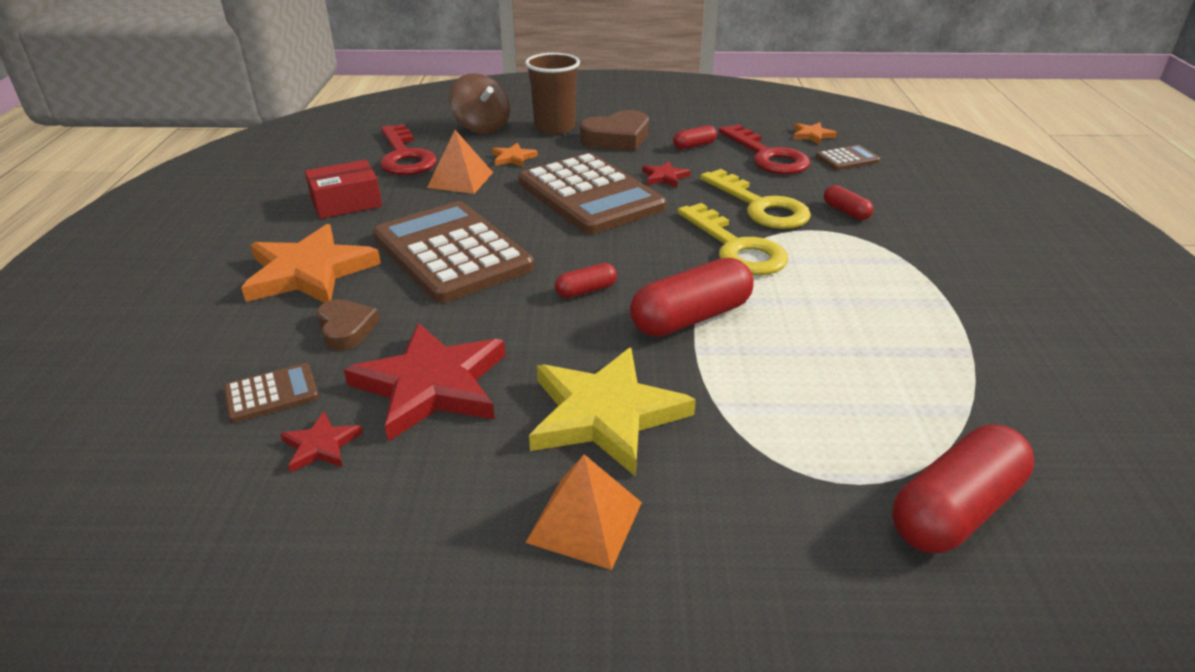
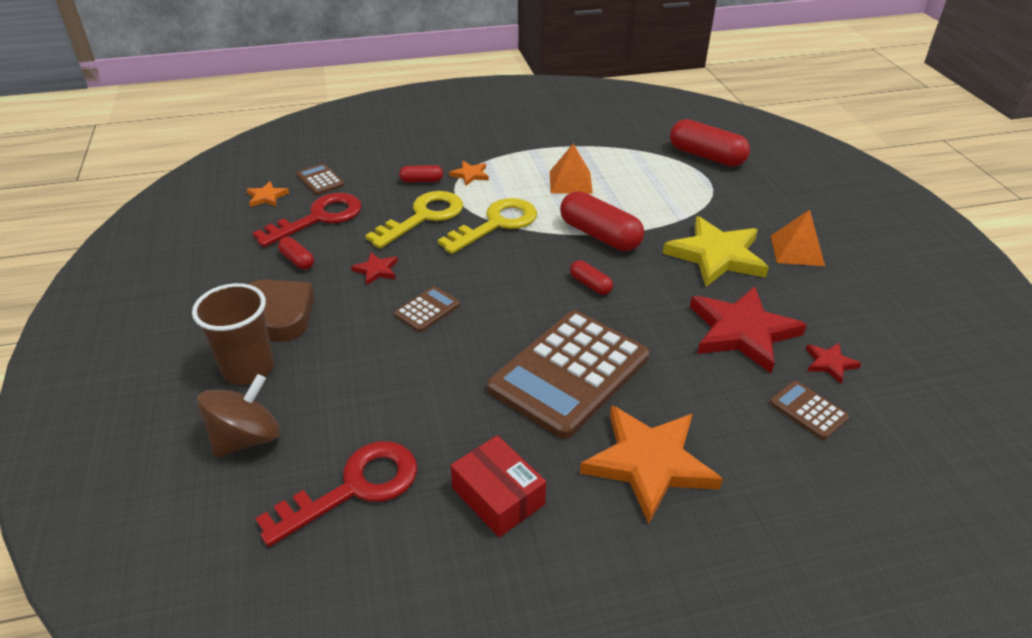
camera: 105 degrees left, 5 degrees up
(346, 329) = (713, 400): brown heart -> none
(460, 180) = (413, 412): orange pyramid -> orange pyramid (570, 182)
(513, 158) = (345, 383): orange star -> orange star (470, 175)
(590, 195) = (427, 310): brown calculator -> brown calculator, size x0.43
(846, 212) = (421, 181): red capsule -> red capsule turned 45 degrees clockwise

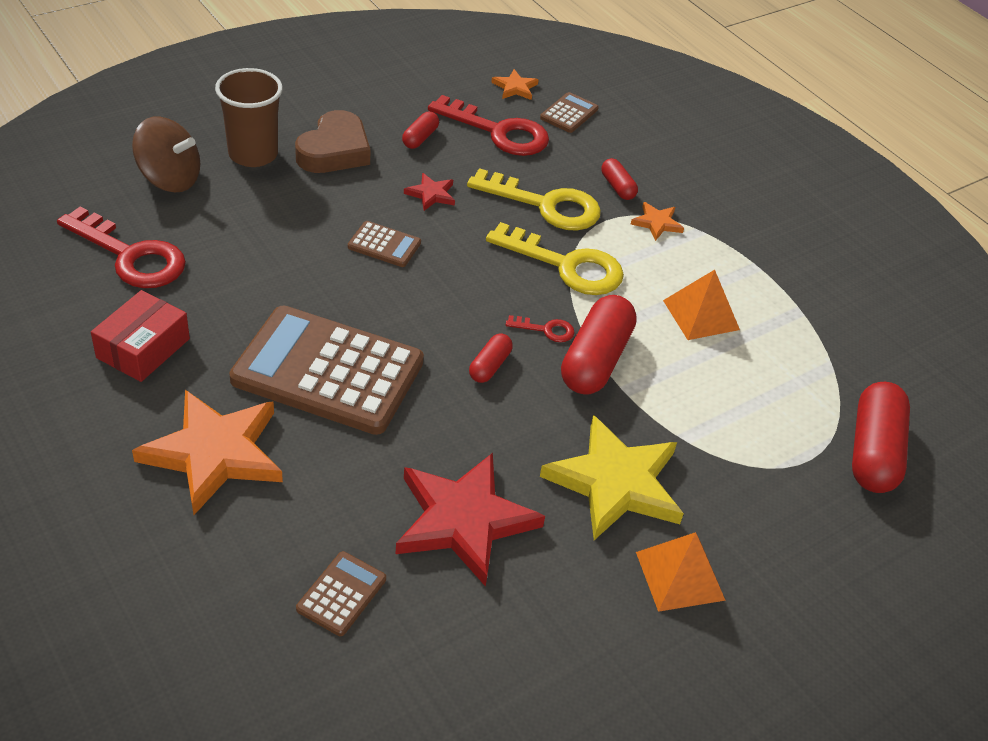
camera: 65 degrees right, 5 degrees up
(561, 249) = (546, 330): none -> red key
(829, 363) = (438, 617): red star -> none

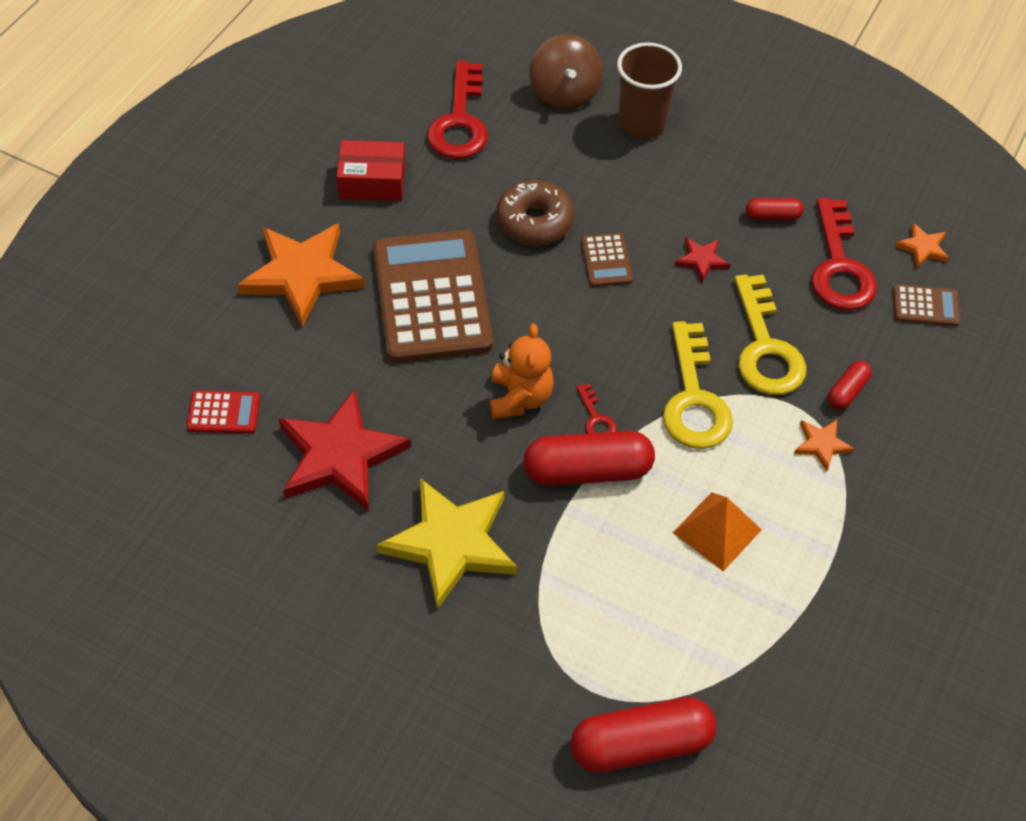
camera: 65 degrees right, 10 degrees up
(301, 266) = (534, 222): none -> brown donut
(334, 150) = (697, 169): brown heart -> none
(341, 594) = (224, 413): brown calculator -> red calculator
(489, 366) = (520, 398): red capsule -> orange teddy bear
(680, 576) = (380, 630): orange pyramid -> none

